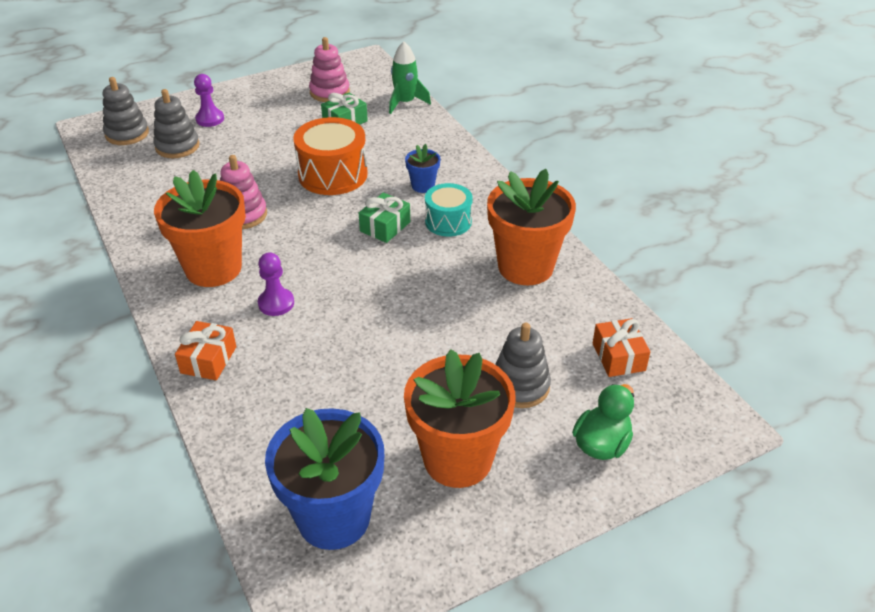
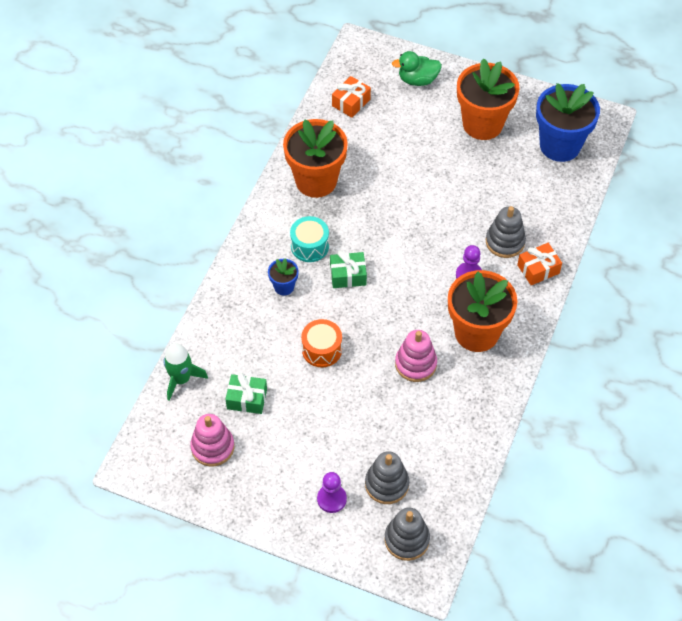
camera: 130 degrees left, 15 degrees up
(333, 174) = (322, 350): orange drum -> orange drum, size x0.63
(520, 386) = (413, 129): grey stacking toy -> grey stacking toy (505, 242)

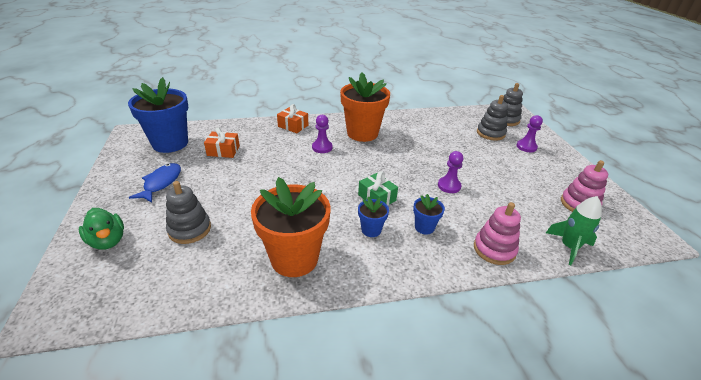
camera: 125 degrees left, 20 degrees down
(247, 399) = (528, 204): green gift -> none
(310, 246) = (371, 230): turquoise drum -> blue flower pot
(322, 350) = (449, 186): orange drum -> purple pawn
(351, 102) = (163, 279): orange gift -> orange gift (223, 151)
(415, 364) = (409, 147): pink stacking toy -> pink stacking toy (494, 249)
(482, 124) = (161, 183): orange flower pot -> blue fish
(505, 242) = (281, 142): grey stacking toy -> grey stacking toy (189, 229)

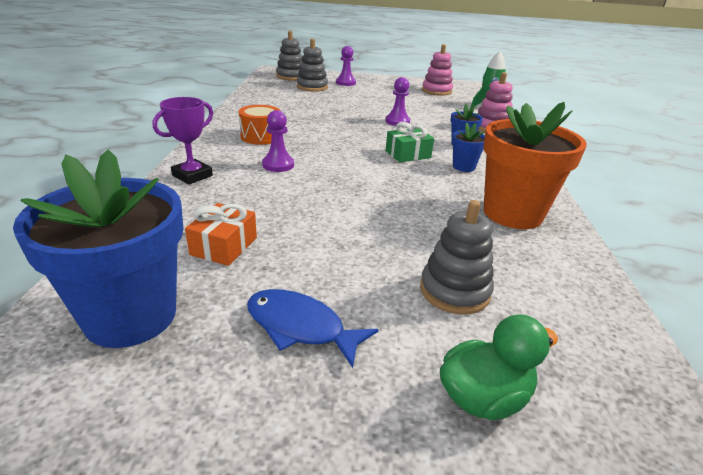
camera: 75 degrees left, 5 degrees down
(293, 126) = (192, 176): orange gift -> purple trophy
(362, 133) = (261, 136): orange flower pot -> orange drum

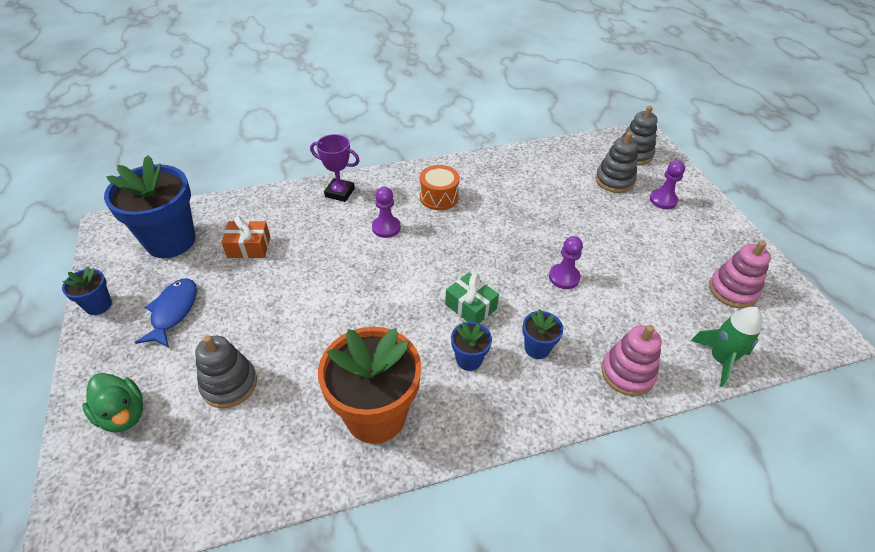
camera: 70 degrees right, 15 degrees up
(219, 424) = (98, 305): none -> blue flower pot

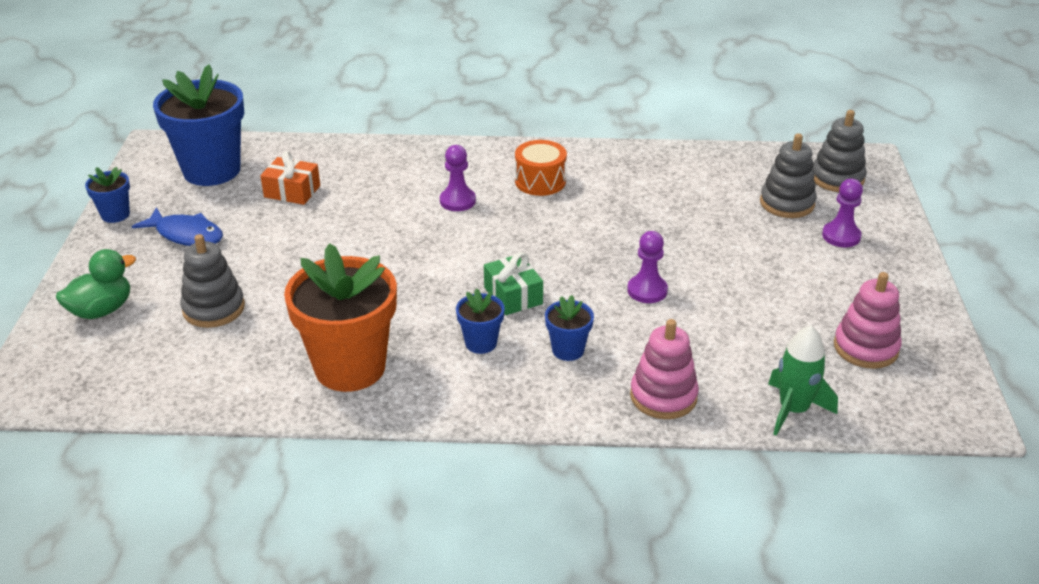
camera: 20 degrees right, 10 degrees down
(123, 414) = (101, 310): green duck -> green duck turned 105 degrees counterclockwise
(173, 311) = (186, 235): blue fish -> blue fish turned 90 degrees clockwise
(340, 192) = (422, 156): purple trophy -> none

